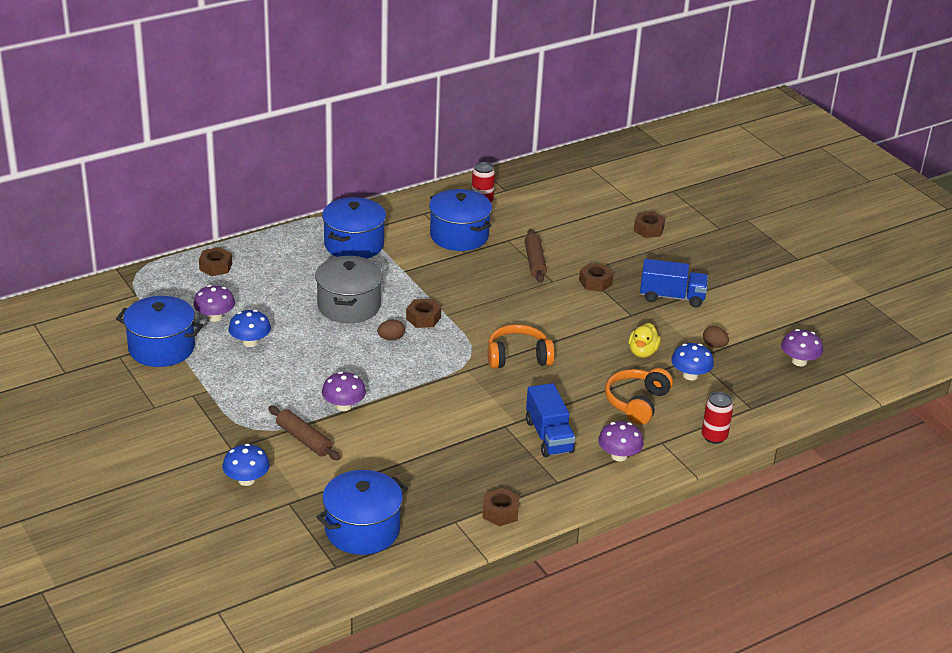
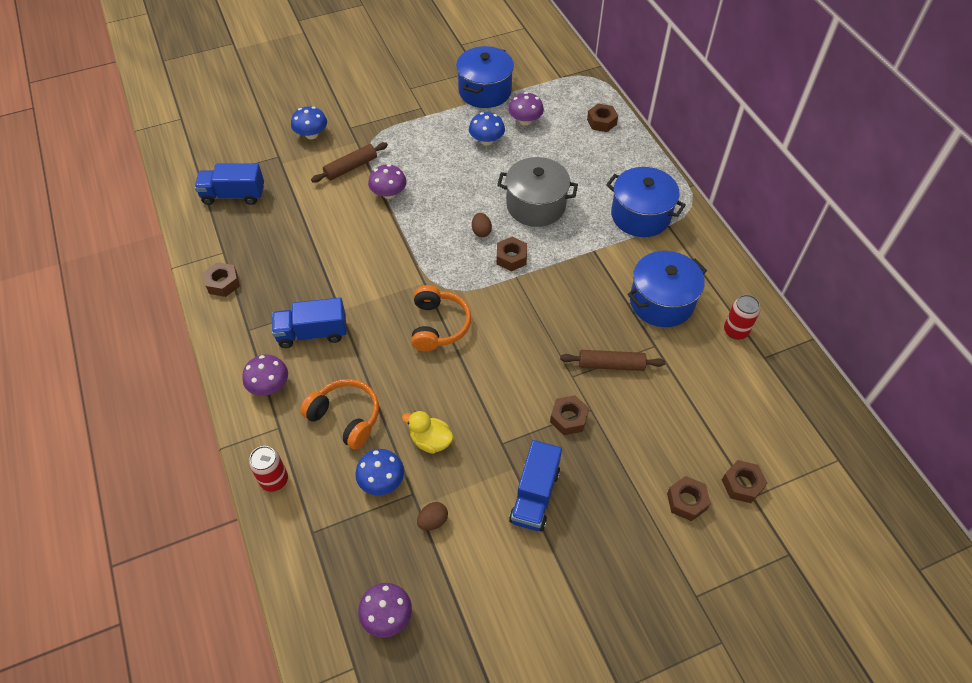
camera: 100 degrees right, 20 degrees up
(362, 530) = (234, 195): blue pot -> blue truck
(625, 206) = (742, 484): none -> brown nut

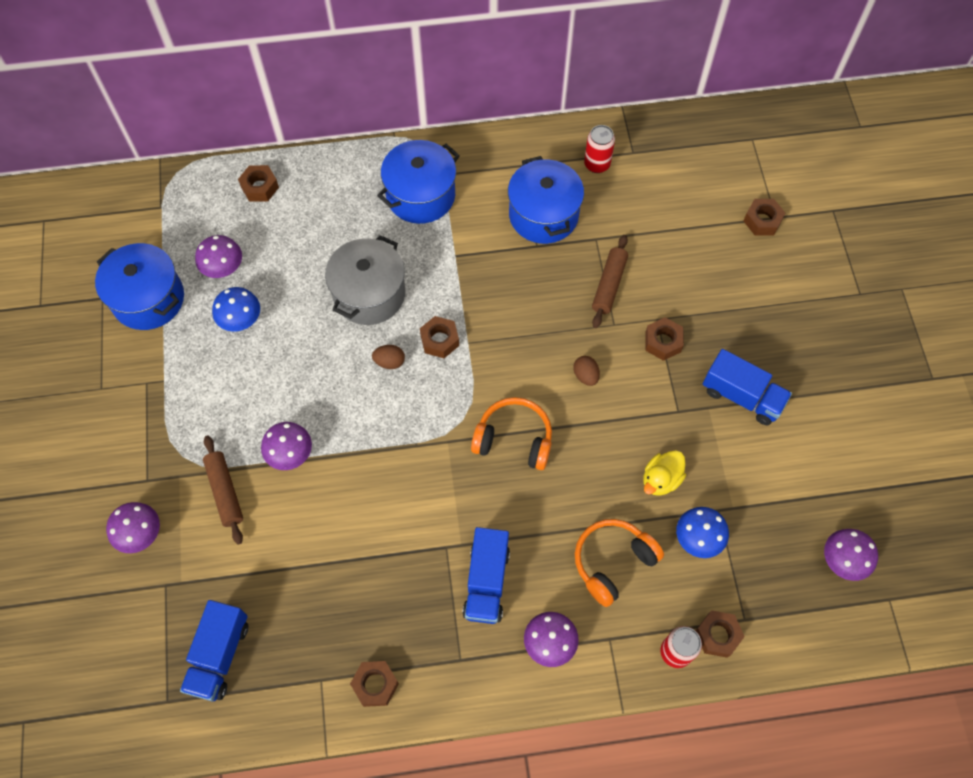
camera: 75 degrees left, 10 degrees up
(311, 134) = (140, 533): blue mushroom -> purple mushroom
(433, 521) = (752, 497): brown egg -> brown egg (585, 375)
(686, 501) = (770, 270): brown nut -> brown nut (717, 635)

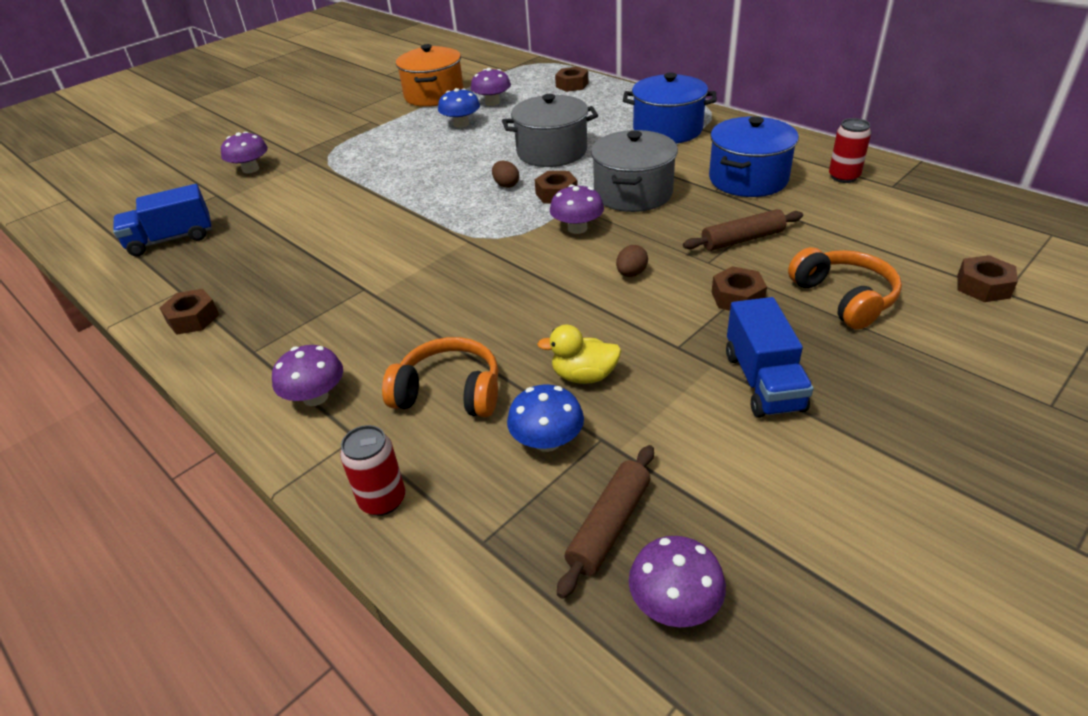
camera: 55 degrees right, 25 degrees down
(148, 299) = (434, 95): blue pot -> orange pot
(225, 492) = (315, 180): brown rolling pin -> brown rolling pin (609, 526)
(290, 453) = (375, 187): purple mushroom -> purple mushroom (577, 228)
(486, 582) = (349, 326): blue truck -> none
(490, 294) = (633, 193): none -> grey pot
(514, 439) = (513, 270): orange headphones -> orange headphones (844, 298)
(717, 635) = (437, 527): brown nut -> none

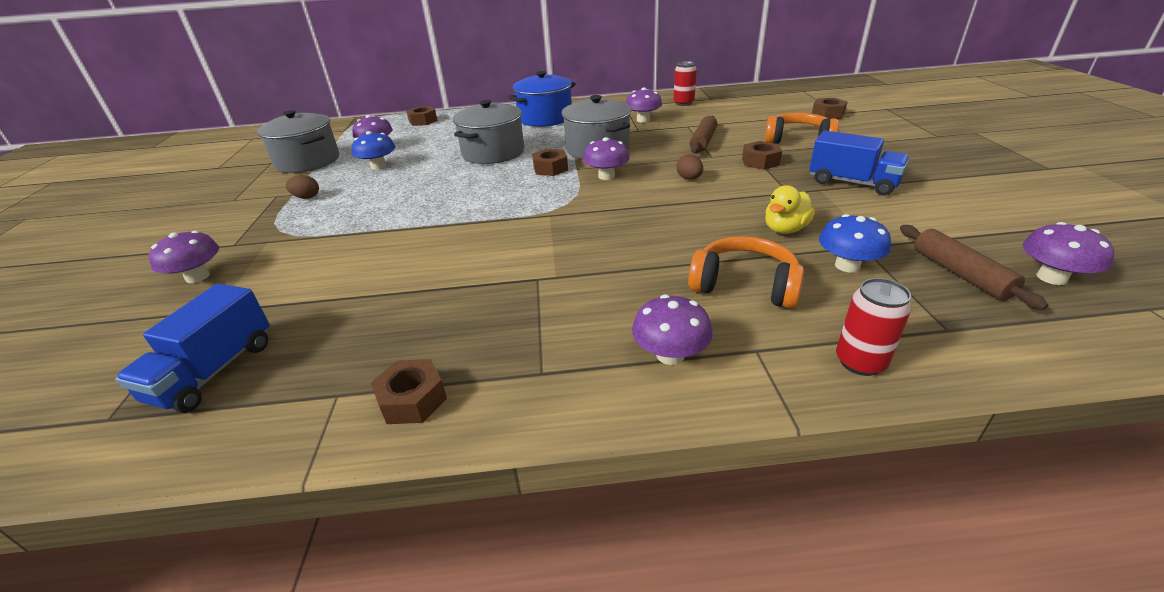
camera: 50 degrees left, 5 degrees down
(434, 95) = (308, 161): orange pot -> grey pot
(449, 392) = (744, 285): orange headphones -> orange headphones turned 60 degrees clockwise
(506, 185) = (502, 179): brown egg -> brown egg (306, 197)
(748, 179) = (643, 120): blue pot -> purple mushroom

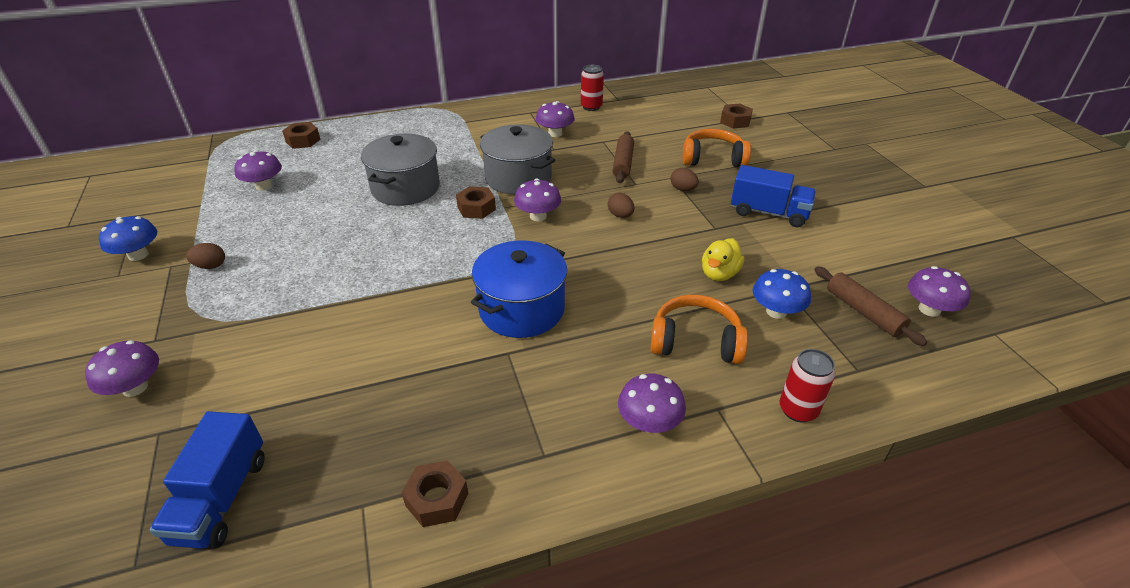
camera: 15 degrees left, 5 degrees up
(308, 161) = (185, 211): grey pot -> none
(378, 166) = (278, 214): blue mushroom -> blue mushroom (138, 255)
(545, 118) = (447, 133): blue pot -> blue pot (521, 309)
(760, 161) = (683, 189): brown nut -> brown egg

